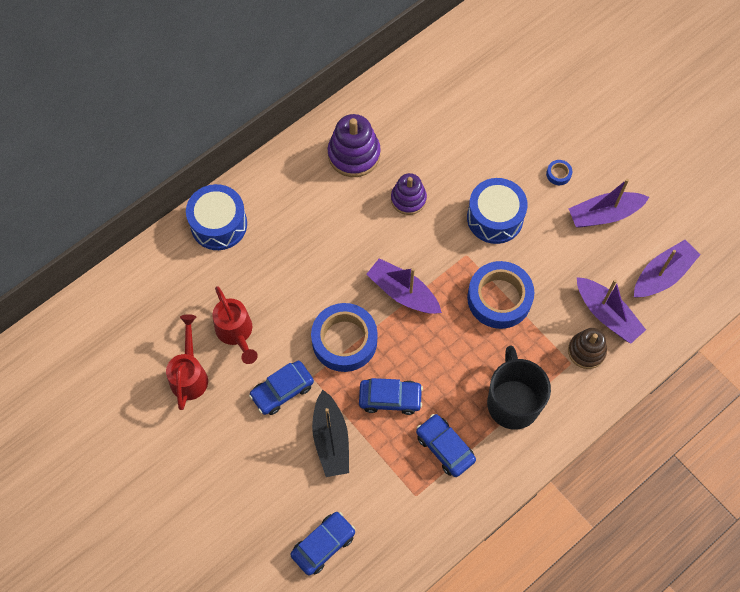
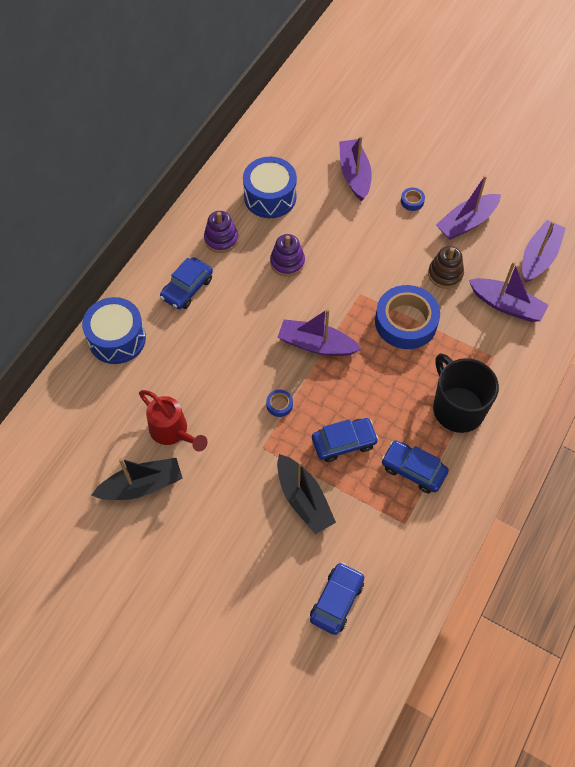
camera: 20 degrees left, 5 degrees down
(189, 375) = (142, 486): red watering can -> black boat
(282, 390) = (238, 470): blue car -> blue car (187, 288)
(344, 340) = (279, 405): blue tape -> blue tape, size x0.40
(354, 154) = (221, 239): purple stacking toy -> purple stacking toy, size x0.67
(495, 218) = (372, 254): blue drum -> blue drum (270, 197)
(512, 127) = (354, 175): none -> purple boat
(586, 351) = (502, 342): brown stacking toy -> brown stacking toy (445, 274)

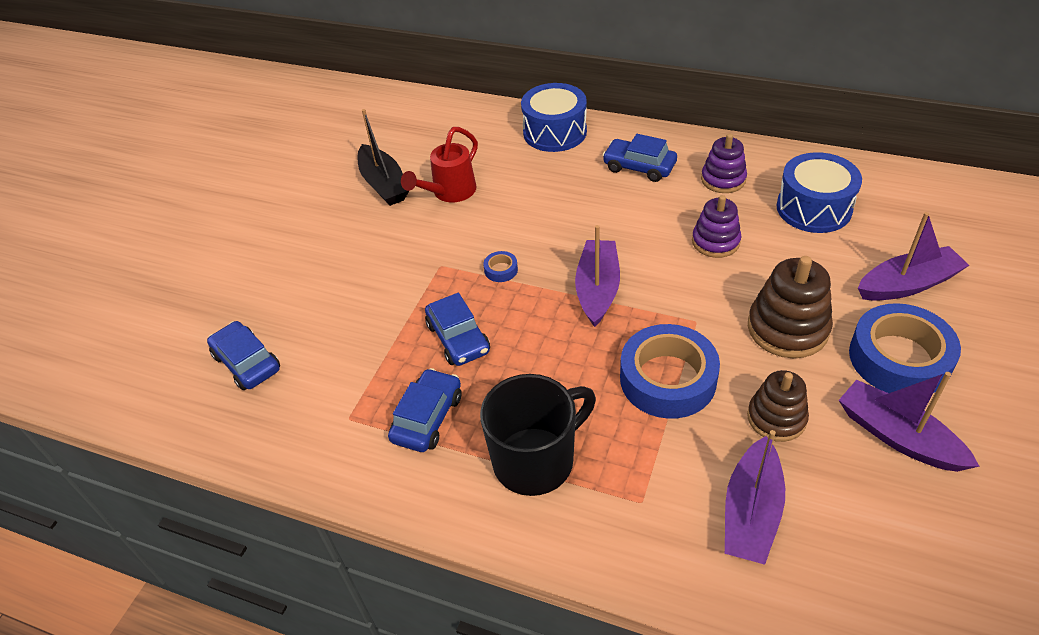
camera: 85 degrees right, 15 degrees down
(303, 499) = (376, 312): black boat -> none
(336, 601) = (247, 363): blue car -> blue car turned 150 degrees counterclockwise
(377, 247) = (787, 328): none -> brown stacking toy
(412, 201) = (899, 358): blue tape -> blue tape, size x2.48
(539, 257) = (881, 558): purple boat -> none

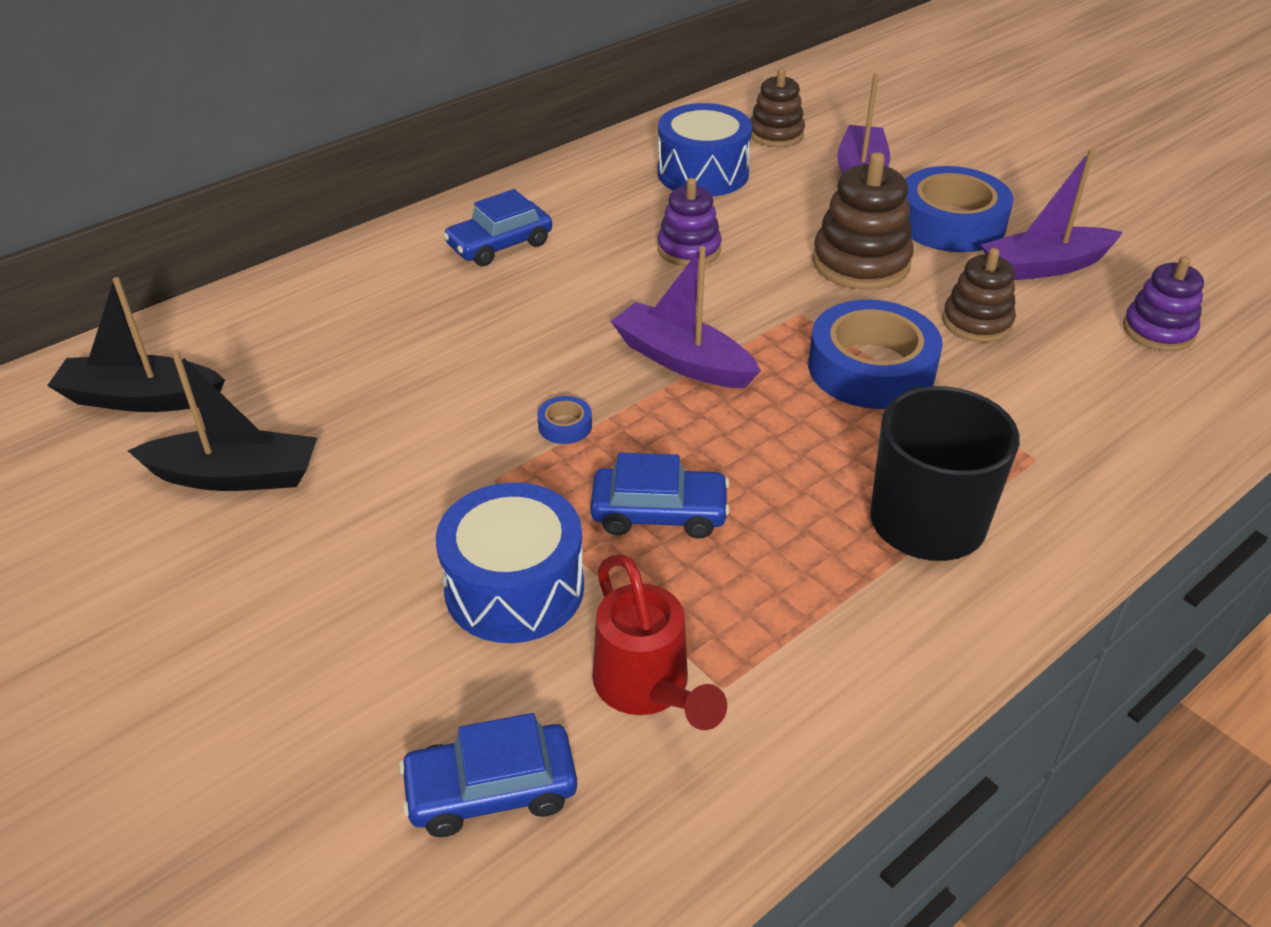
camera: 65 degrees left, 5 degrees down
(413, 129) = (141, 398): none -> black boat
(427, 418) = (785, 596): blue car -> none
(449, 193) = (346, 415): red watering can -> red watering can (647, 688)
(555, 132) = (343, 277): blue drum -> blue drum (514, 588)
(723, 179) = (593, 202): purple stacking toy -> purple stacking toy (1158, 331)
(751, 512) = (1089, 390): purple boat -> none
(911, 219) = (776, 134): none -> brown stacking toy

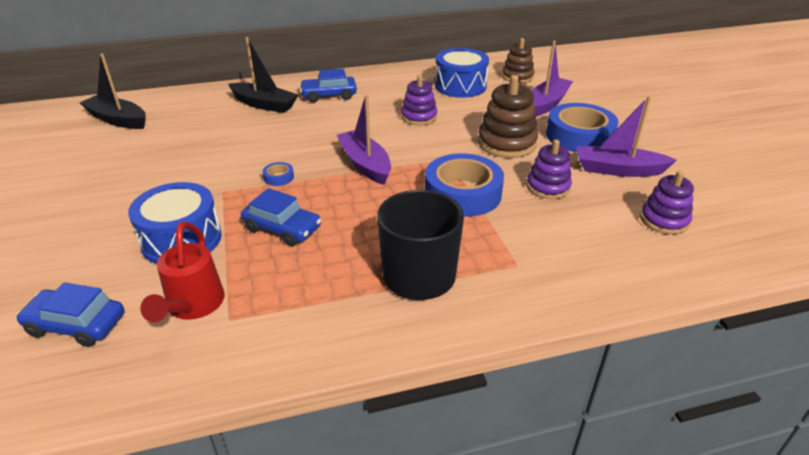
camera: 25 degrees right, 5 degrees down
(235, 476) = (120, 159): black boat -> black boat (264, 104)
(977, 322) = (548, 187): brown stacking toy -> purple stacking toy

